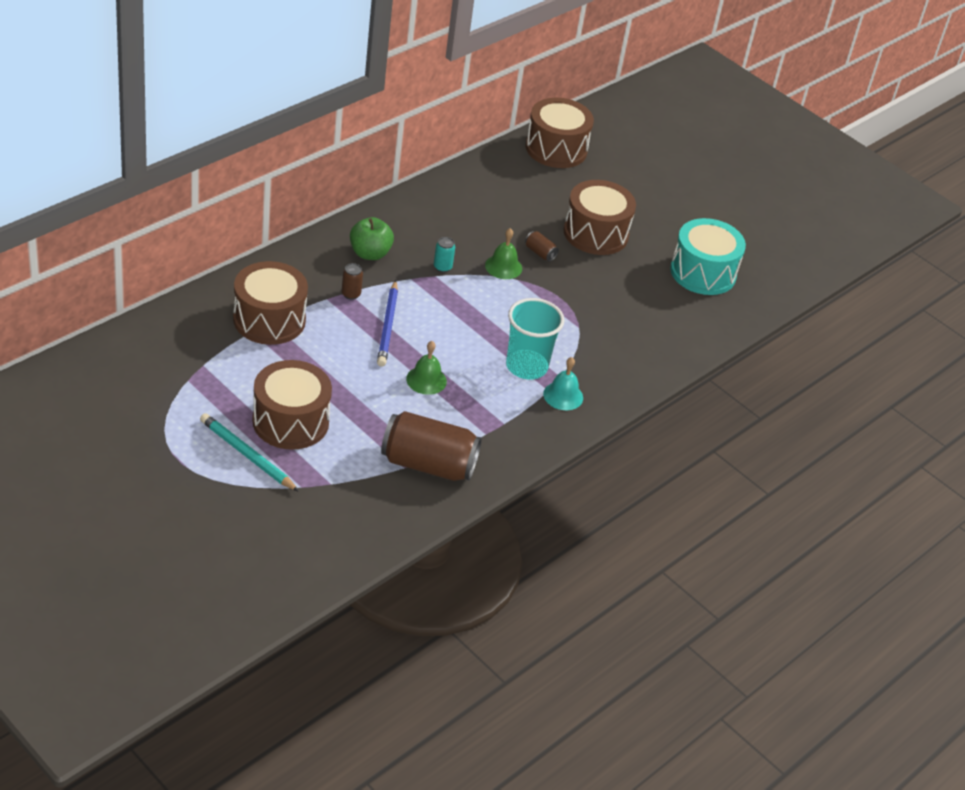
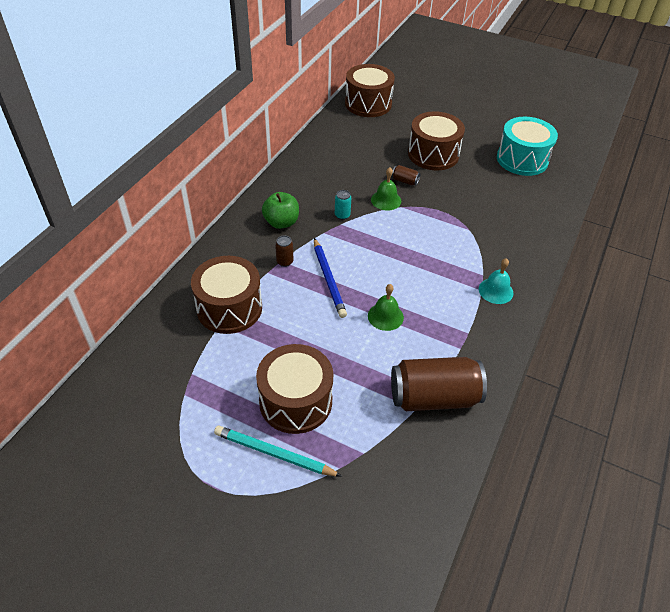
camera: 15 degrees left, 5 degrees up
(526, 366) = (453, 276): turquoise cup -> none

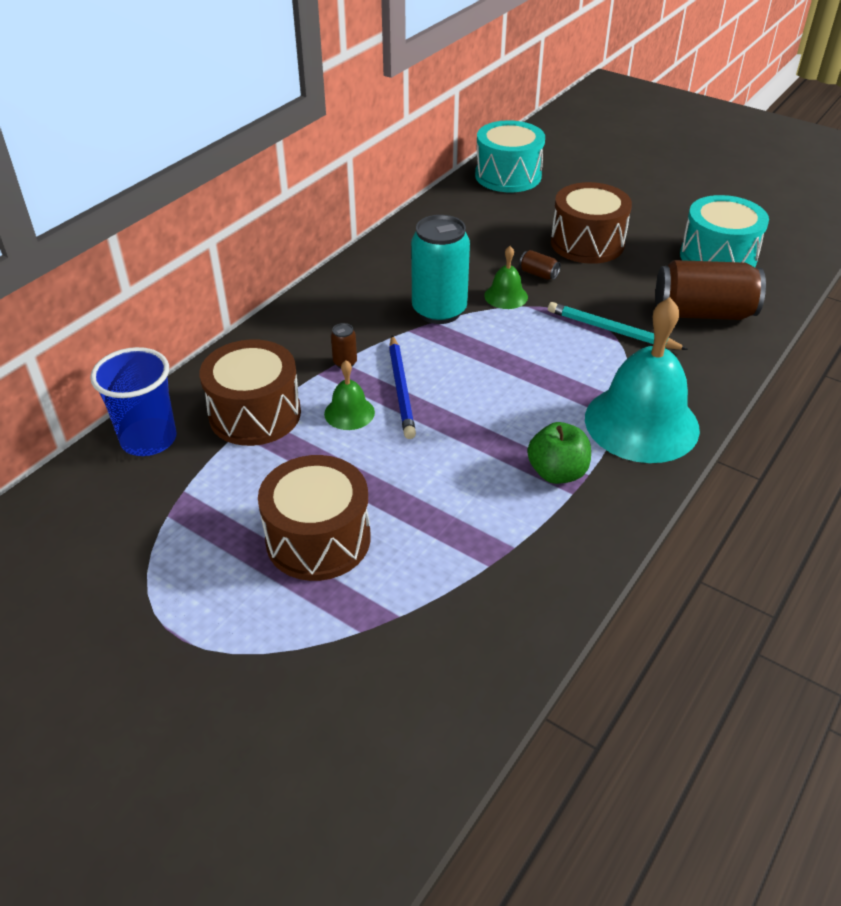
camera: 10 degrees right, 5 degrees down
(157, 335) = (149, 439): none -> blue cup
(274, 453) = (272, 603): turquoise pencil -> turquoise pencil (612, 330)
(281, 222) = (352, 314): green apple -> green apple (557, 472)
(342, 215) = (439, 311): turquoise can -> turquoise can, size x2.44
(368, 104) = (508, 176): brown drum -> turquoise drum
(385, 316) = (471, 442): green bell -> green bell (349, 413)
(434, 397) = (518, 553): brown can -> brown can (703, 313)
(495, 291) = (641, 423): turquoise bell -> turquoise bell, size x2.22

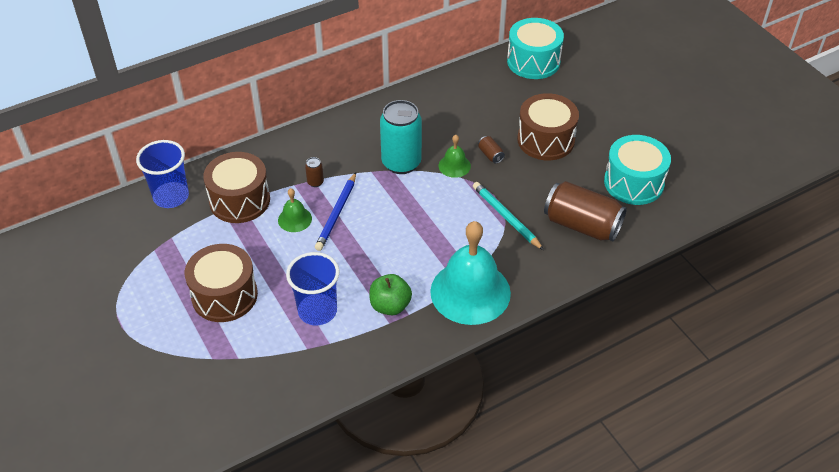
camera: 25 degrees right, 5 degrees up
(466, 512) = (317, 311): none -> blue cup

